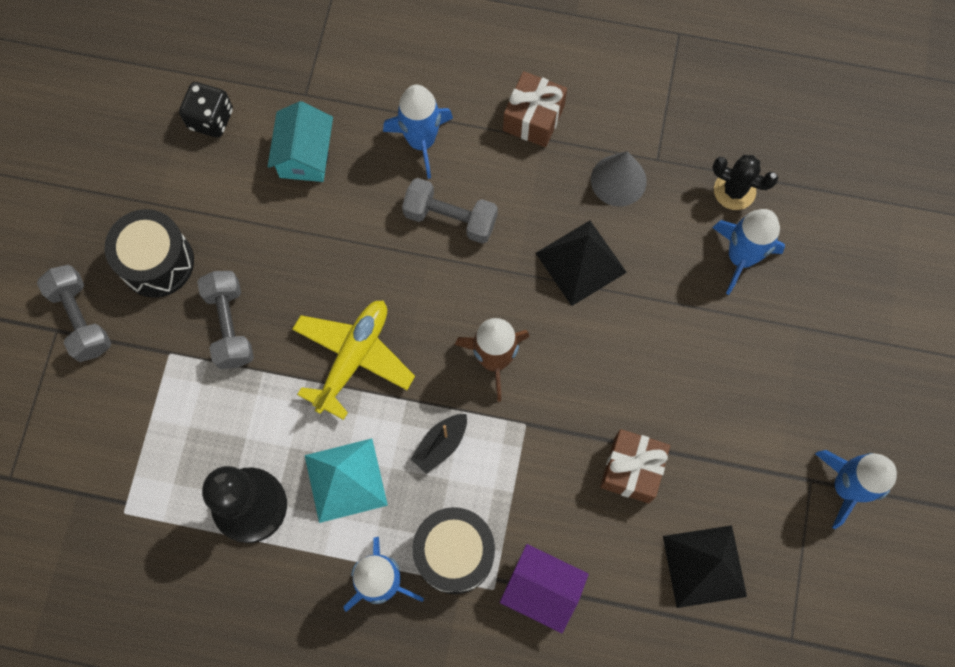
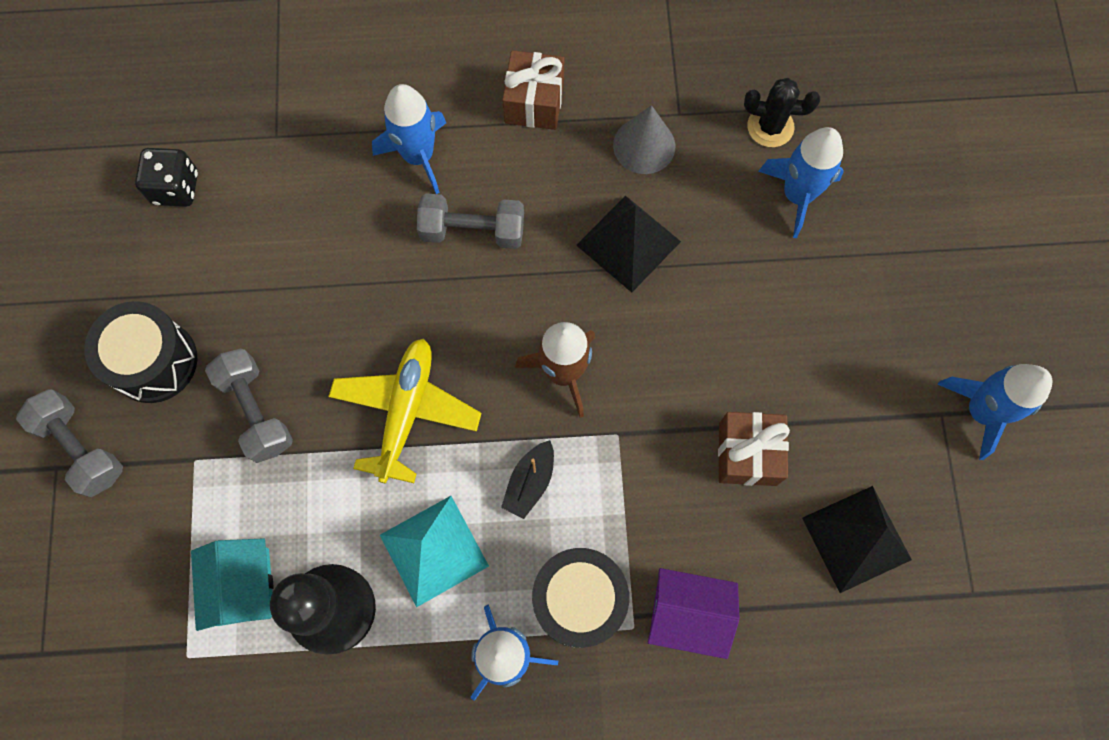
camera: 15 degrees left, 0 degrees up
(305, 155) = (293, 202): turquoise house -> turquoise house (243, 586)

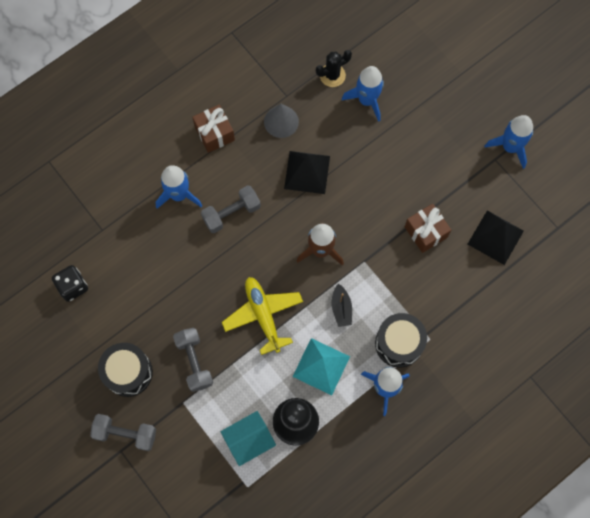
camera: 35 degrees left, 0 degrees up
(243, 586) = (249, 440): turquoise house -> turquoise house turned 75 degrees counterclockwise
(256, 411) = (194, 362): grey dumbbell -> grey dumbbell turned 45 degrees clockwise
(687, 614) = (448, 317): purple house -> none

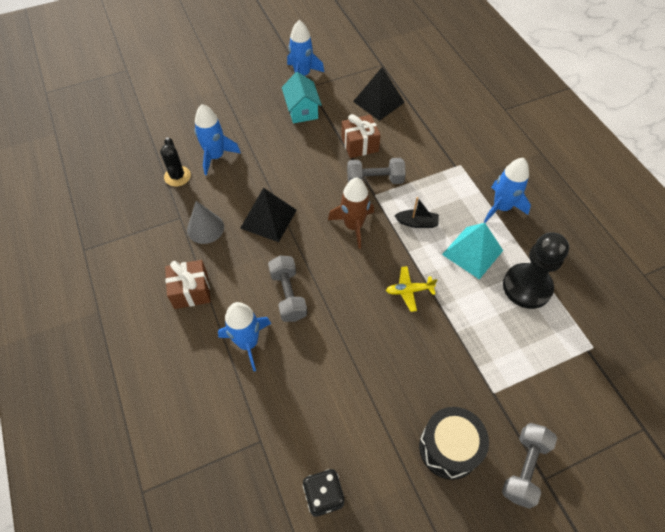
camera: 75 degrees left, 15 degrees down
(194, 362) = (448, 370): grey dumbbell -> grey dumbbell (375, 180)
(249, 440) = (542, 334): turquoise house -> turquoise house (302, 110)
(263, 315) = (409, 291): yellow plane -> yellow plane, size x0.57
(398, 343) = (460, 187): black drum -> none

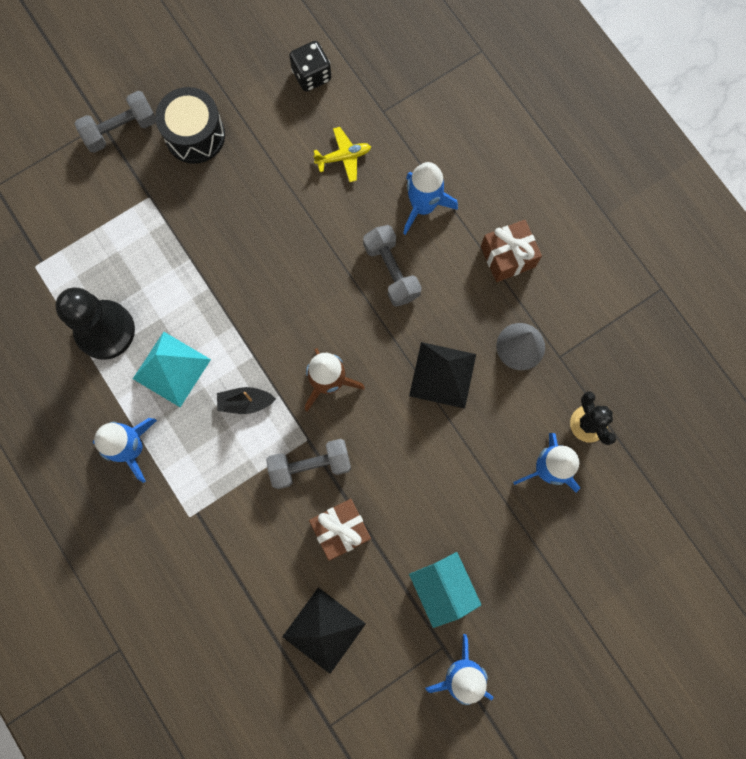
camera: 170 degrees right, 20 degrees up
(409, 291) = (248, 301): yellow plane -> yellow plane (343, 157)
(524, 468) = (120, 129): grey dumbbell -> grey dumbbell turned 45 degrees clockwise

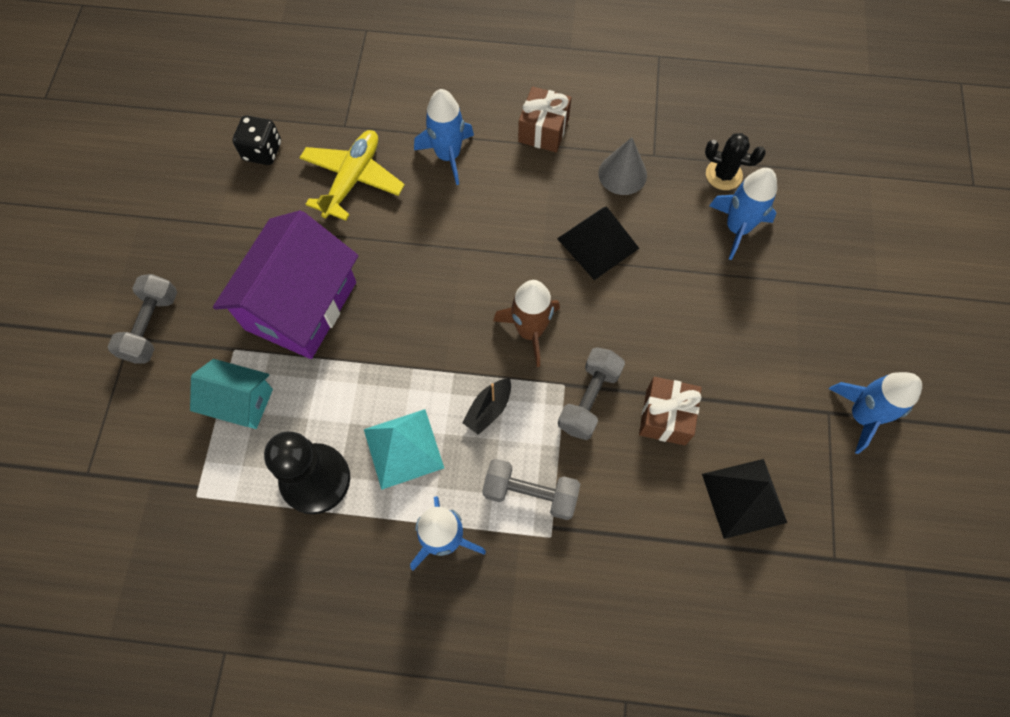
camera: 50 degrees left, 10 degrees down
(195, 135) = (219, 272): black drum -> none
(216, 211) = (301, 305): none -> purple house
(343, 157) = (352, 179): yellow plane -> yellow plane, size x1.76
(391, 271) = (479, 216): grey dumbbell -> grey dumbbell (530, 493)
(442, 588) = (777, 375): turquoise house -> turquoise house (240, 402)

